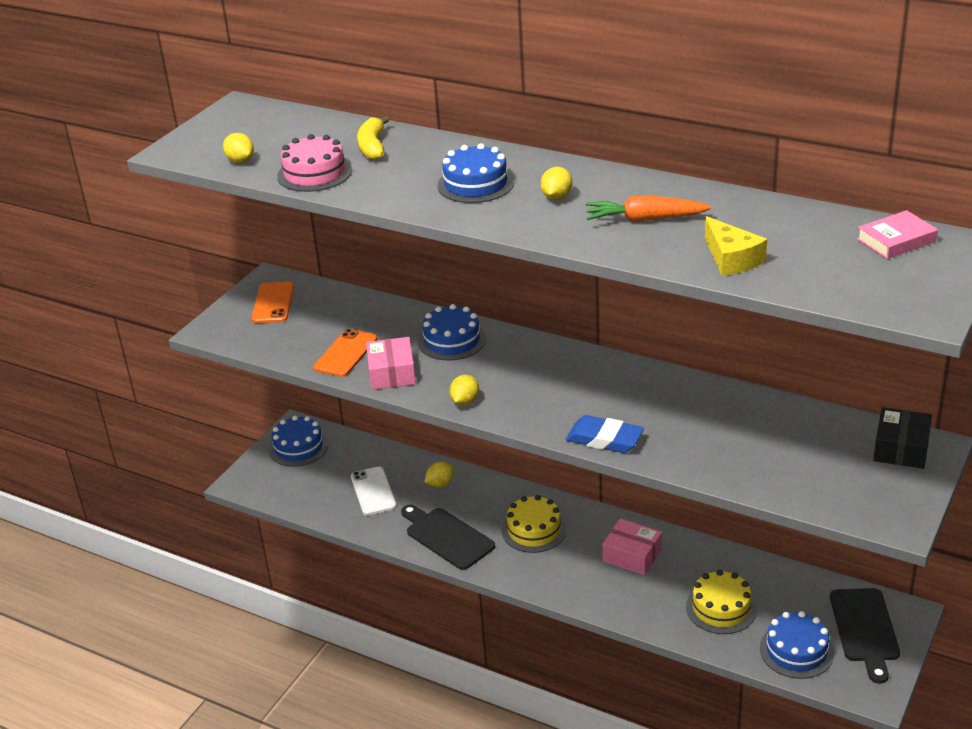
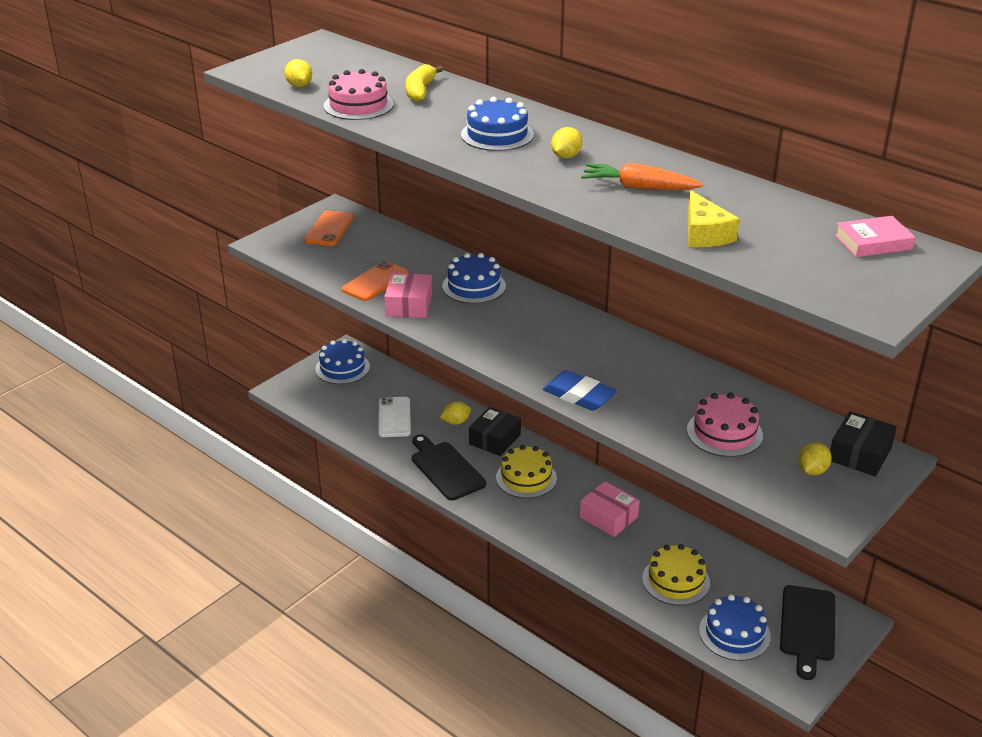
camera: 10 degrees right, 0 degrees up
(465, 401) = (464, 340): yellow lemon -> yellow lemon (812, 471)
(487, 495) = (494, 439): none -> black box
(763, 451) = (724, 433): none -> pink cake

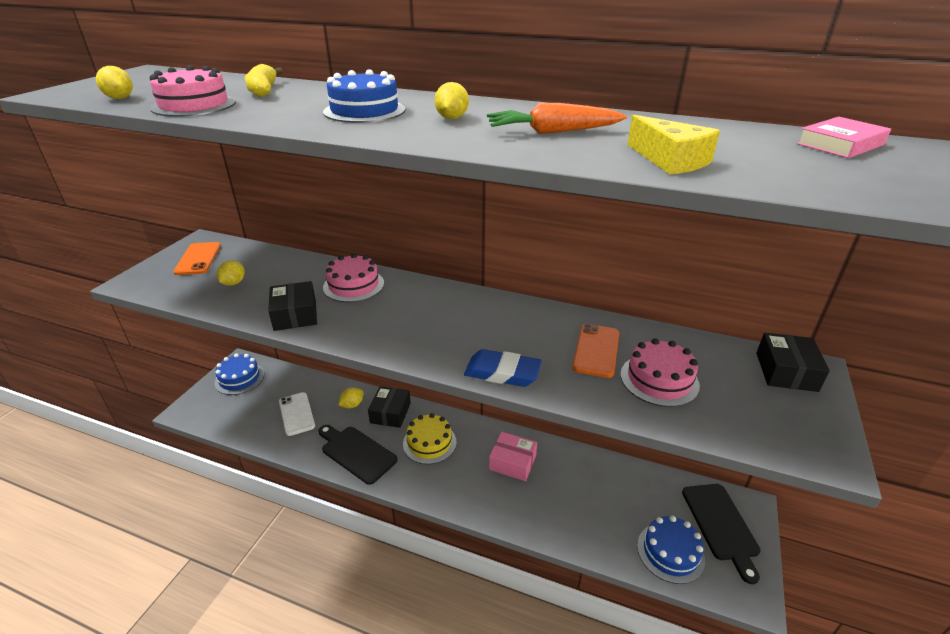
camera: 20 degrees left, 0 degrees up
(375, 282) = (254, 299): orange phone -> orange phone (596, 350)
(409, 305) = (295, 315): pink box -> black box
(474, 286) = (353, 285): blue cake -> pink cake
(676, 580) = (595, 511): yellow cake -> none
(812, 471) = (764, 400): yellow lemon -> yellow lemon (233, 283)

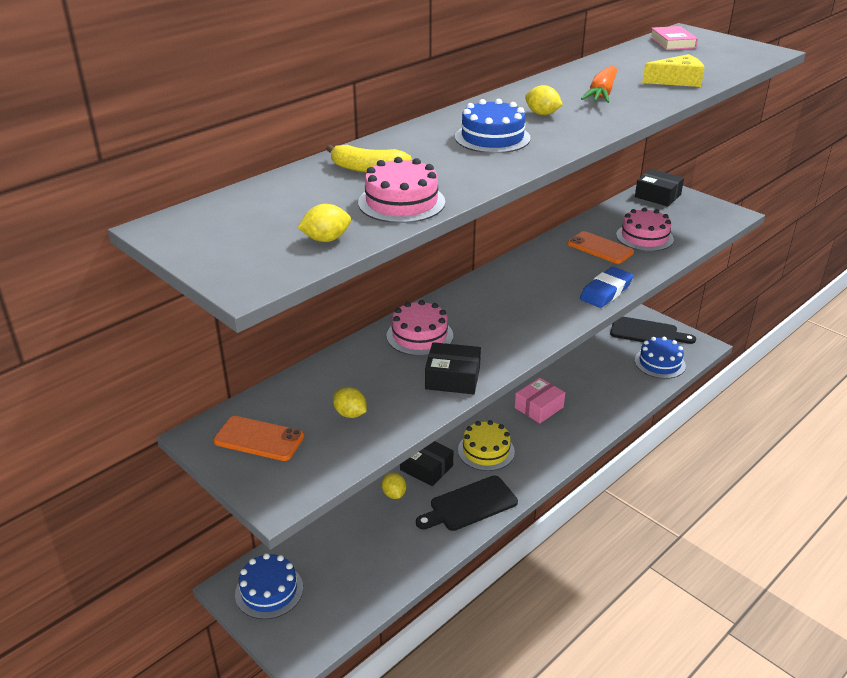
camera: 65 degrees left, 0 degrees up
(296, 414) = (378, 543): white phone -> none

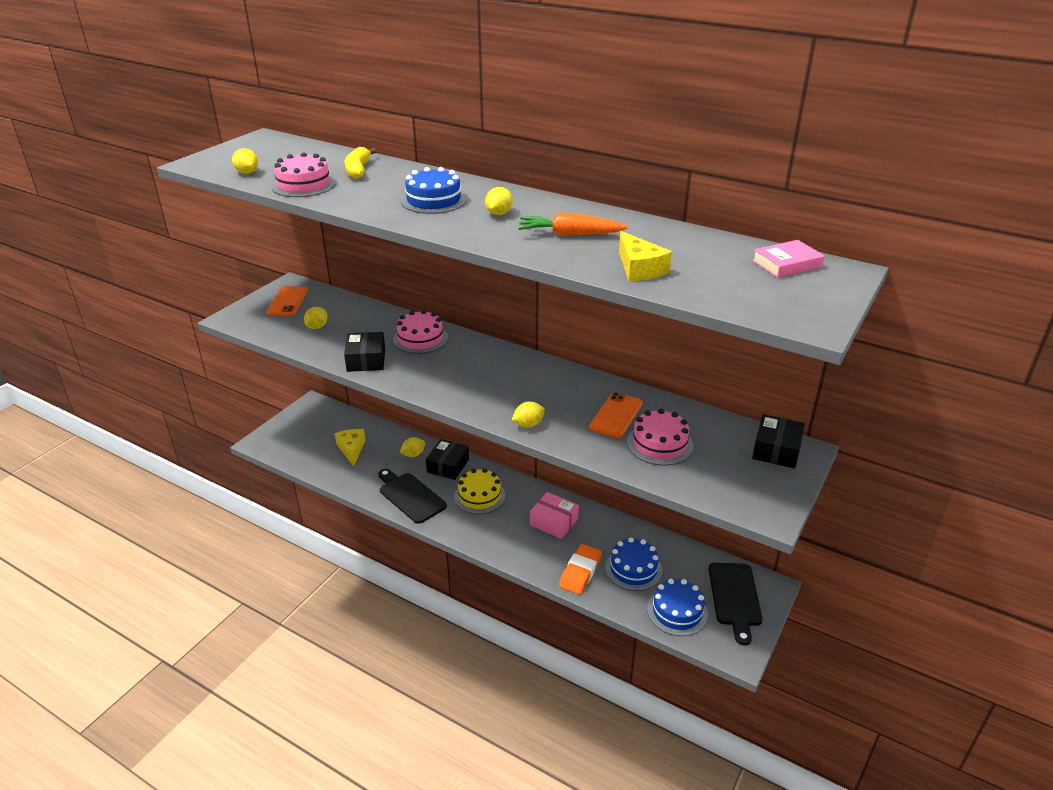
camera: 75 degrees right, 0 degrees up
(269, 591) = (310, 419): blue cake -> blue cake (633, 569)
(359, 550) = (351, 449): none -> yellow cheese
(606, 291) = (528, 424): blue eraser -> yellow lemon
(608, 404) = (580, 572): none -> orange eraser

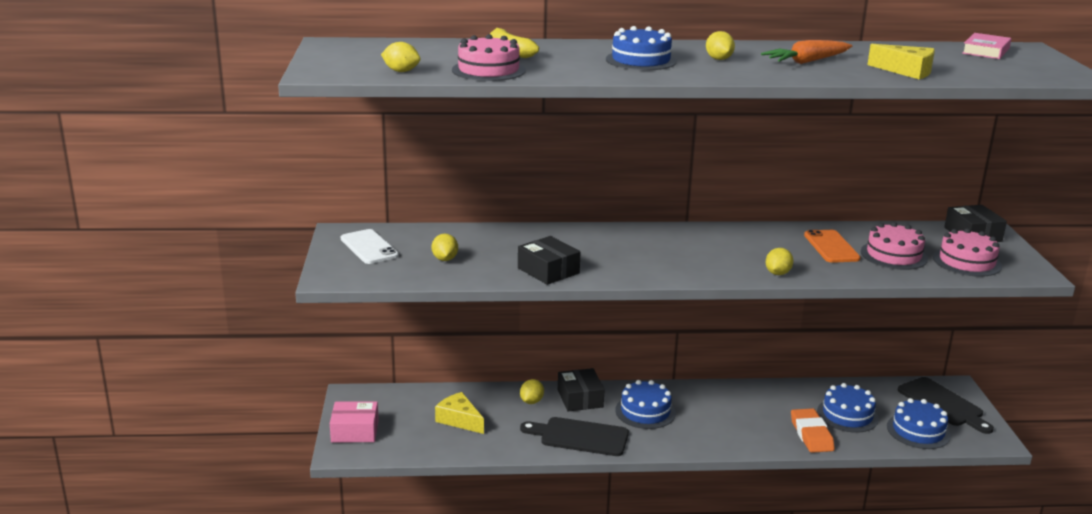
camera: 35 degrees left, 10 degrees down
(287, 301) = (369, 247): orange phone -> white phone
(420, 339) = (569, 240): pink cake -> pink cake (967, 262)
(479, 496) = (645, 411): yellow cake -> blue cake
(554, 522) = (738, 406): pink box -> pink box (355, 431)

